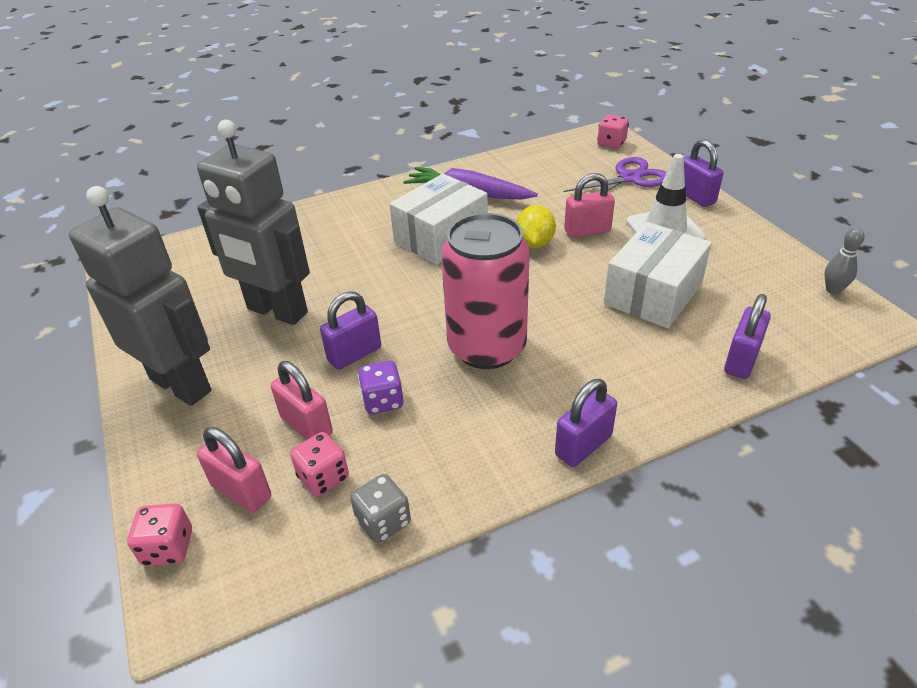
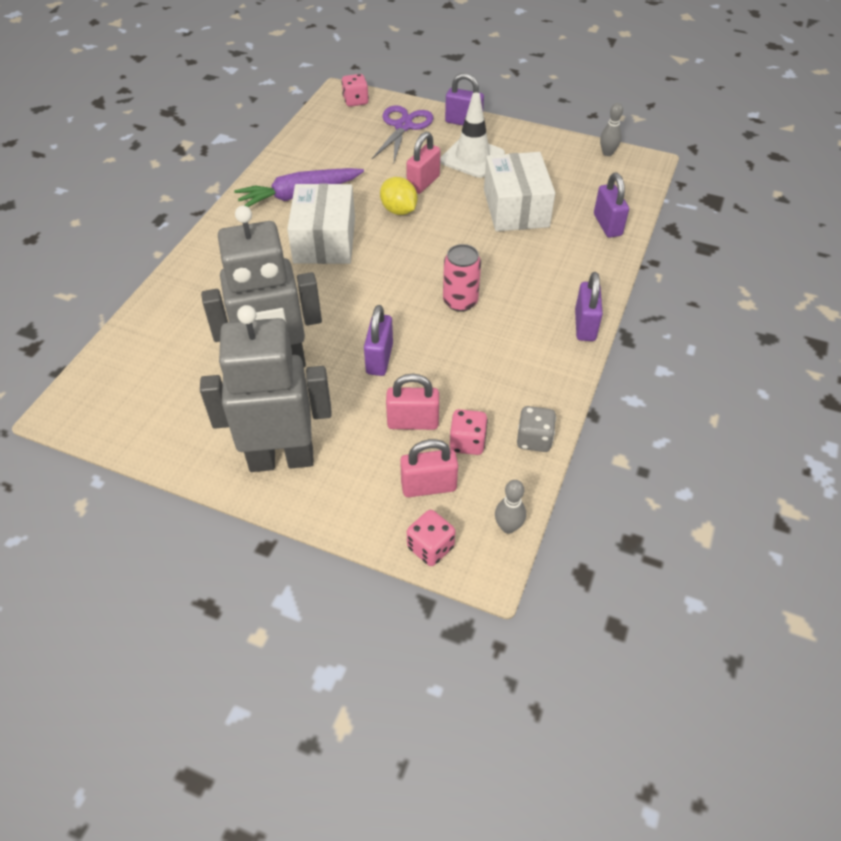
camera: 45 degrees left, 10 degrees up
(248, 587) = (508, 527): none -> grey bowling pin
(383, 401) = (440, 375): purple dice -> none
(487, 347) = (460, 301): pink can -> pink can, size x0.54

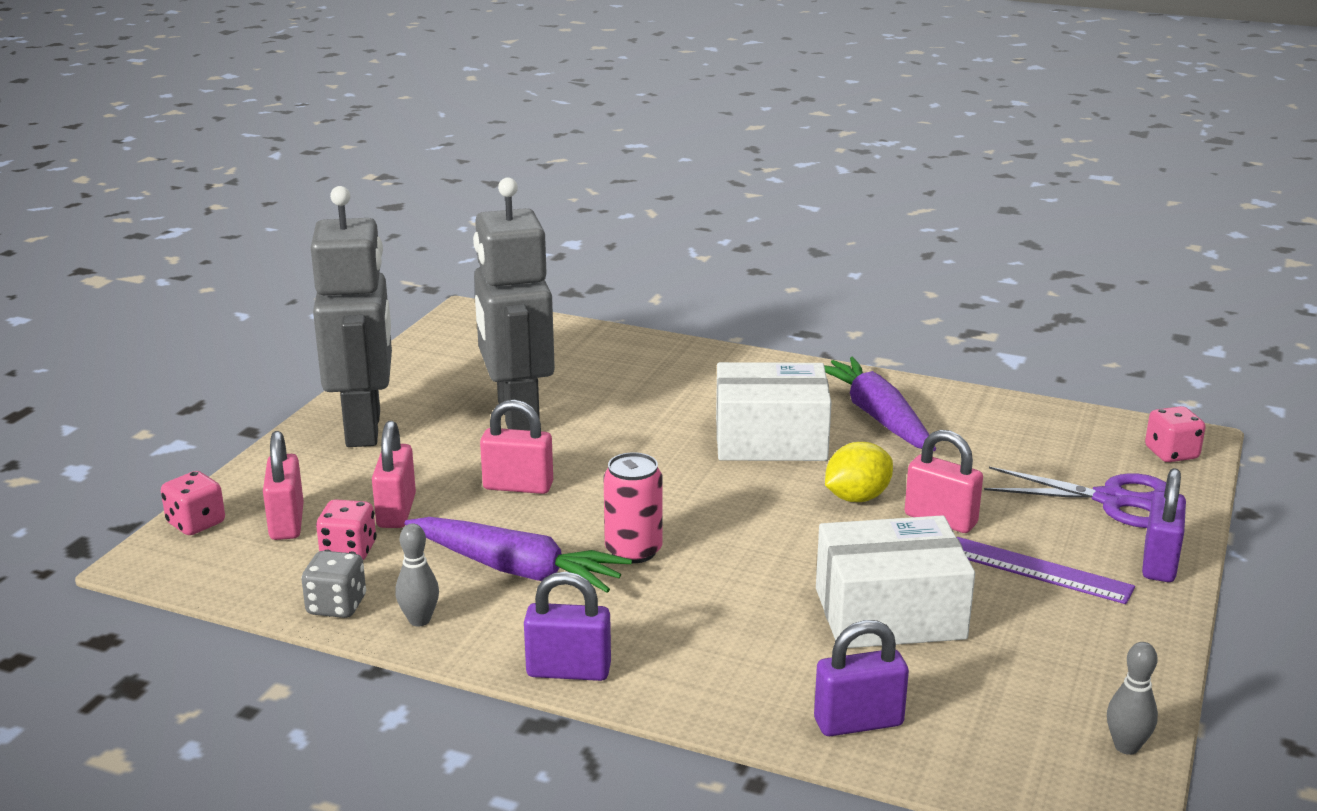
camera: 90 degrees right, 25 degrees down
(379, 359) = (518, 486): purple padlock -> pink padlock
(472, 158) = (1038, 570): white traffic cone -> purple ruler
(484, 353) = (516, 569): none -> purple carrot
(508, 527) = (199, 578): grey bowling pin -> grey bowling pin (419, 620)

